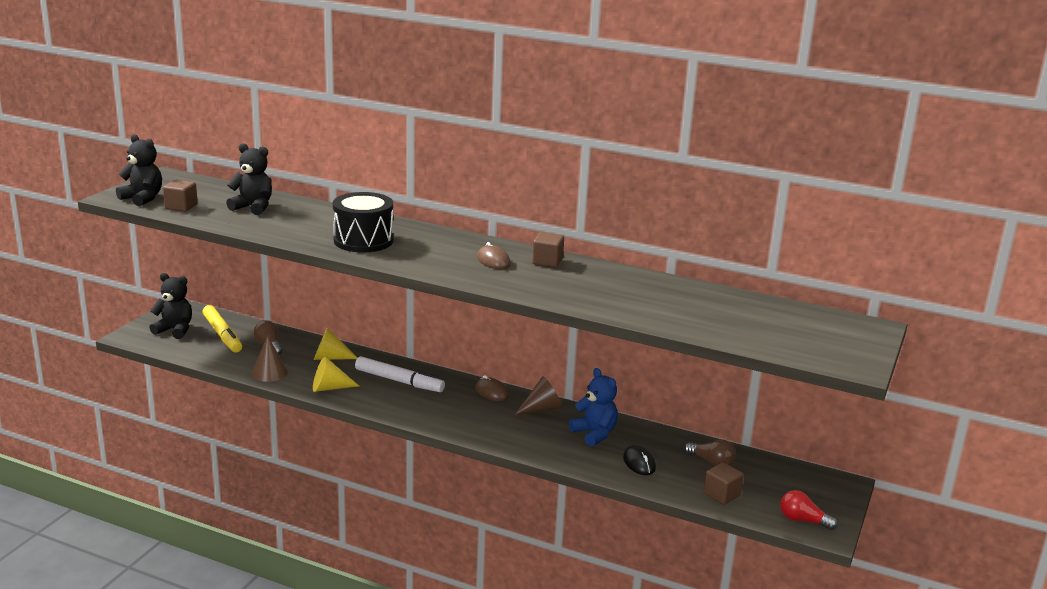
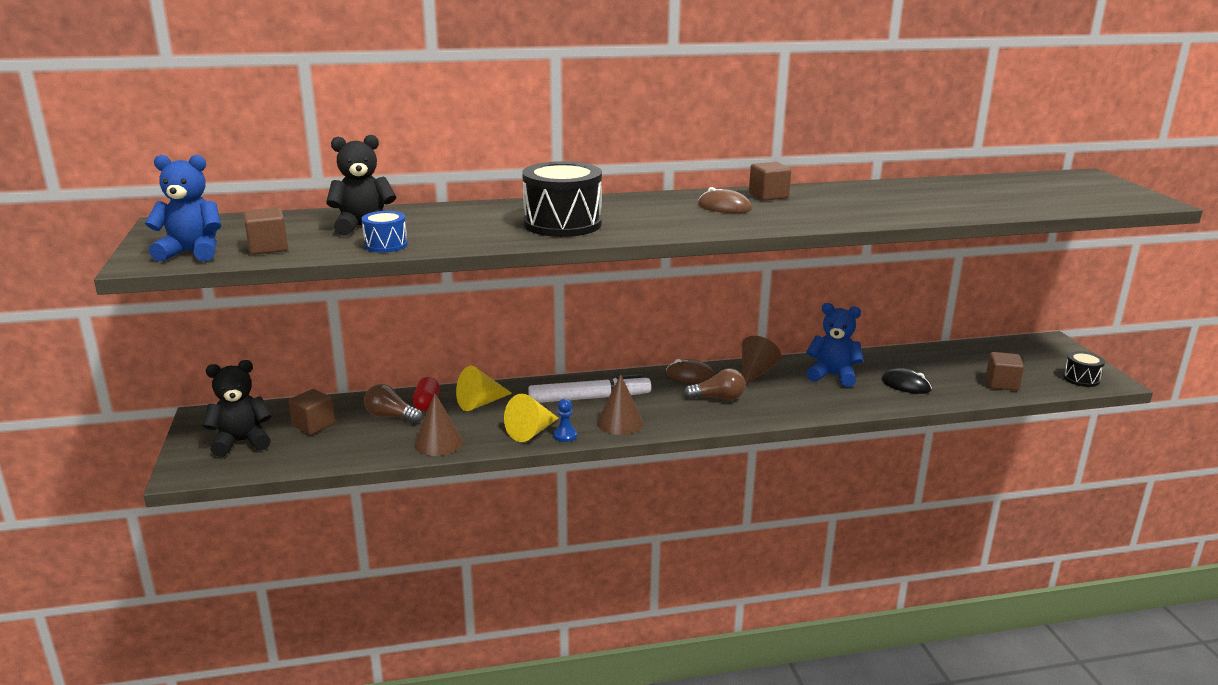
camera: 35 degrees left, 0 degrees up
(142, 198) = (192, 253): black teddy bear -> blue teddy bear
(222, 335) = (313, 425): yellow marker -> brown cube
(239, 224) = (386, 245): none -> blue drum
(300, 346) = (427, 403): none -> red capsule
(345, 398) = (565, 435): none -> blue pawn
(391, 404) = (620, 423): none -> brown cone
(711, 462) = (950, 362): brown light bulb -> brown light bulb (718, 398)
(803, 520) = (1081, 379): red light bulb -> black drum

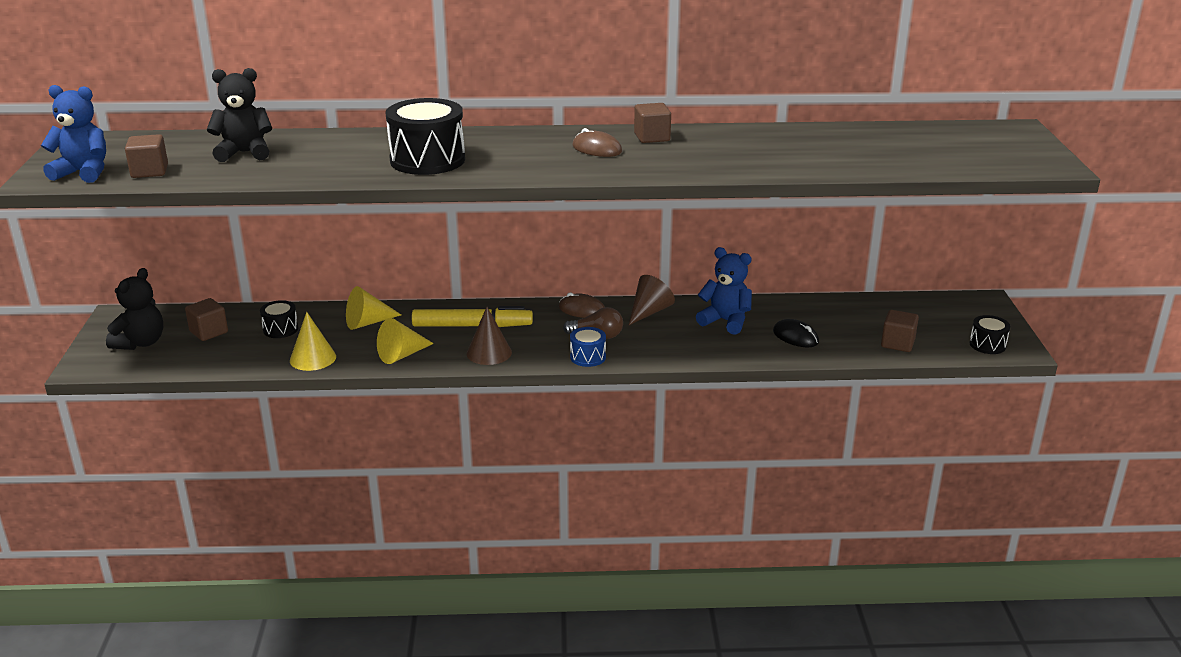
camera: 10 degrees right, 5 degrees up
(241, 442) = (141, 343): black teddy bear -> black teddy bear turned 120 degrees clockwise
(386, 245) = (253, 174): blue drum -> blue drum (588, 357)
(391, 416) = (280, 329): brown light bulb -> black drum
(427, 403) = (318, 319): red capsule -> none
(438, 443) = (313, 358): brown cone -> yellow cone
(565, 435) = (431, 361): blue pawn -> none
(589, 398) = (472, 326): white marker -> yellow marker

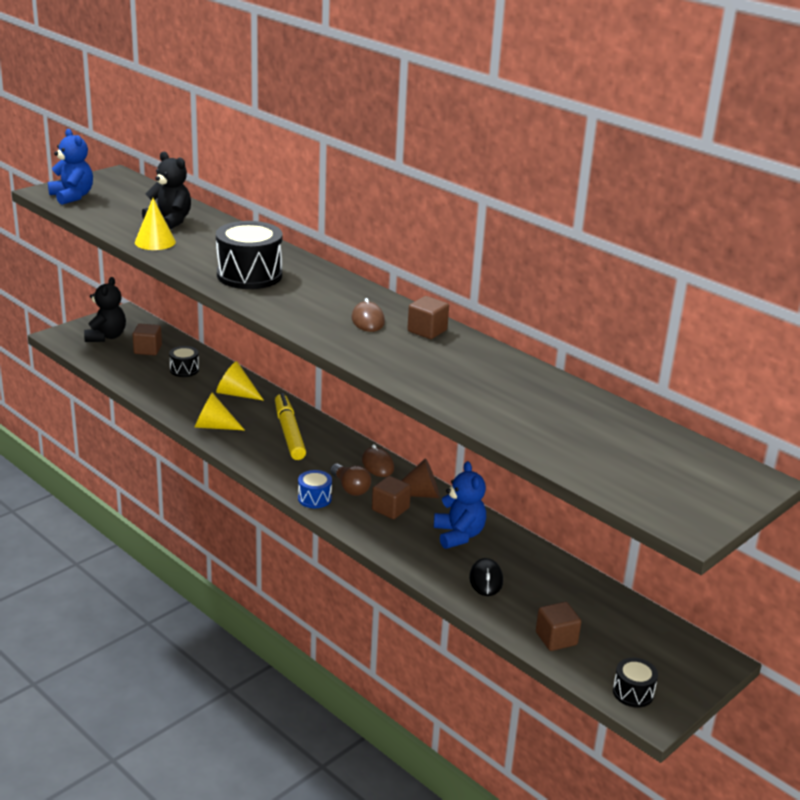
camera: 45 degrees right, 0 degrees up
(141, 343) = (106, 337): black teddy bear -> black teddy bear turned 60 degrees counterclockwise
(149, 171) = (101, 211): brown cube -> brown cube (390, 509)
(313, 358) = (166, 398): yellow cone -> yellow cone (155, 242)
(472, 326) = (289, 433): yellow marker -> yellow marker turned 150 degrees counterclockwise
(489, 353) = (263, 456): brown cone -> none

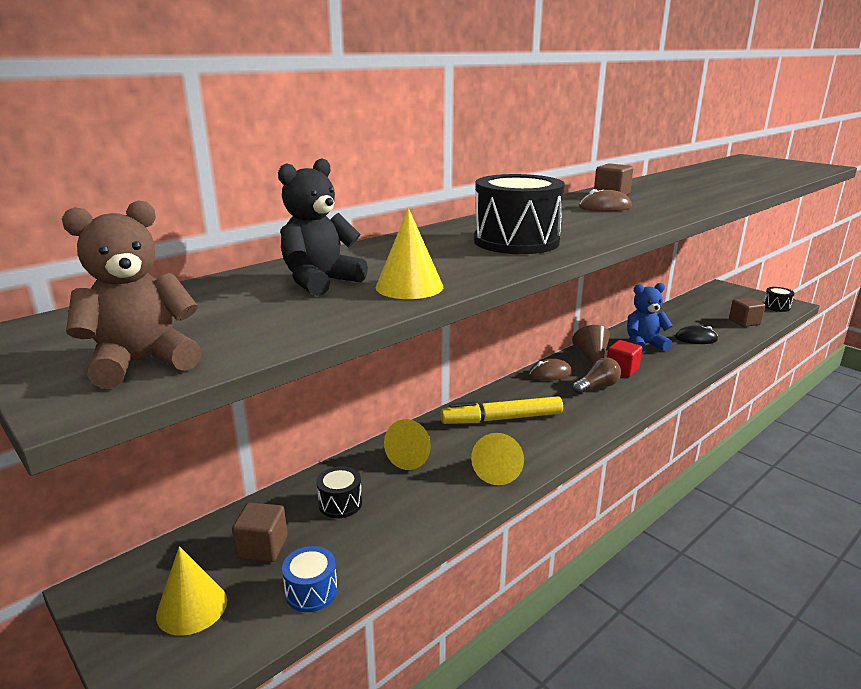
camera: 85 degrees left, 5 degrees down
(72, 197) = (142, 362): blue teddy bear -> brown teddy bear
(106, 337) = (192, 607): black teddy bear -> yellow cone
(314, 498) = (625, 404): blue drum -> blue drum (311, 591)
(390, 509) = (622, 370): brown cube -> red cube

